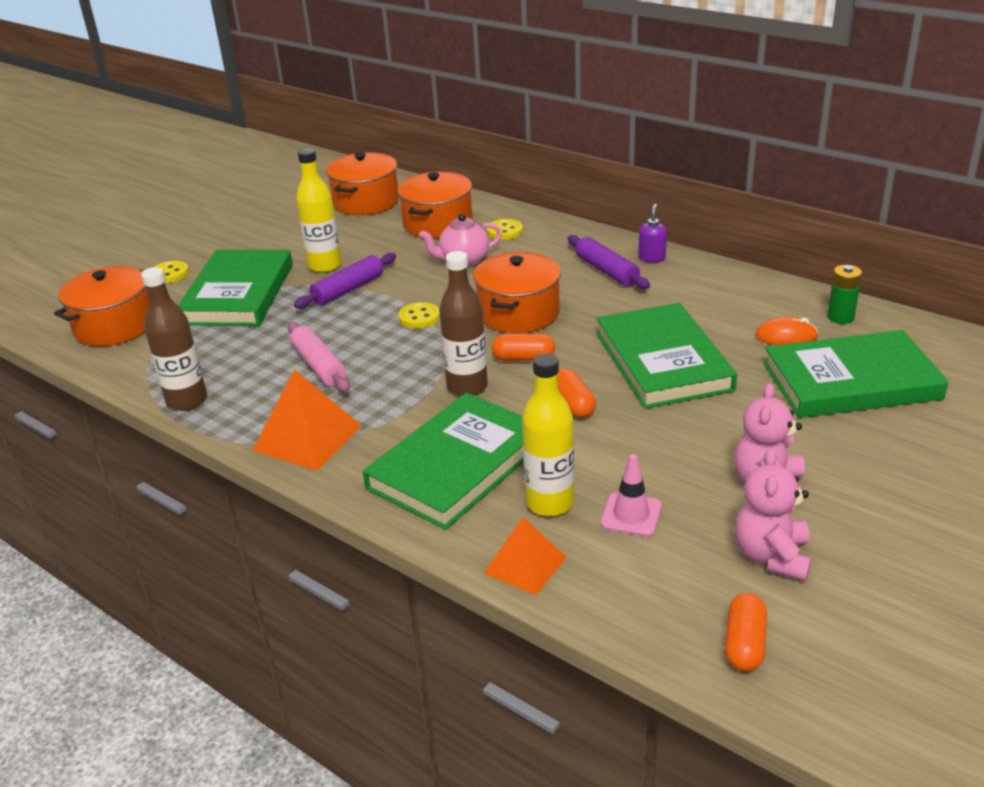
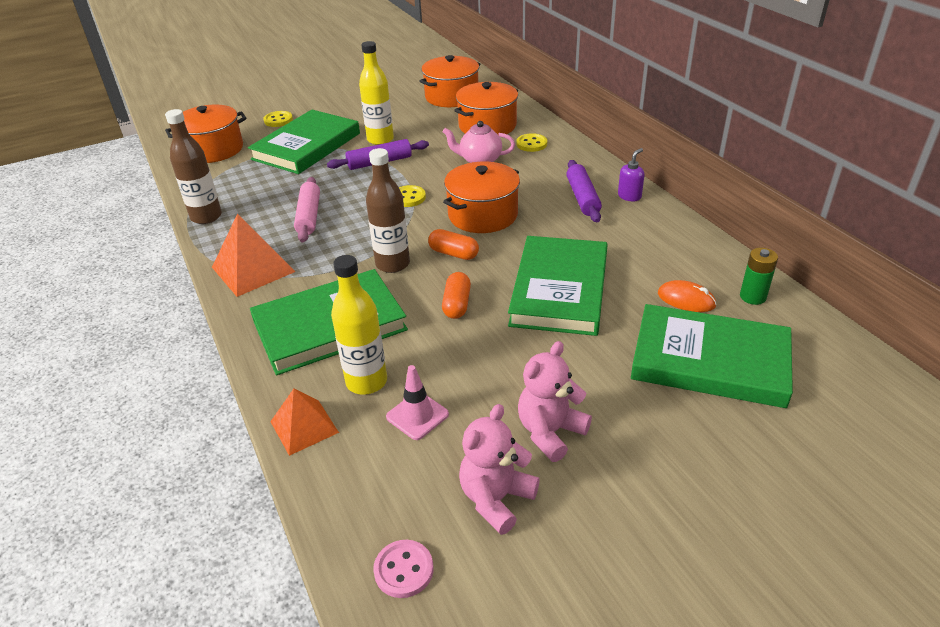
camera: 25 degrees right, 5 degrees up
(744, 644) = (404, 570): orange capsule -> pink button

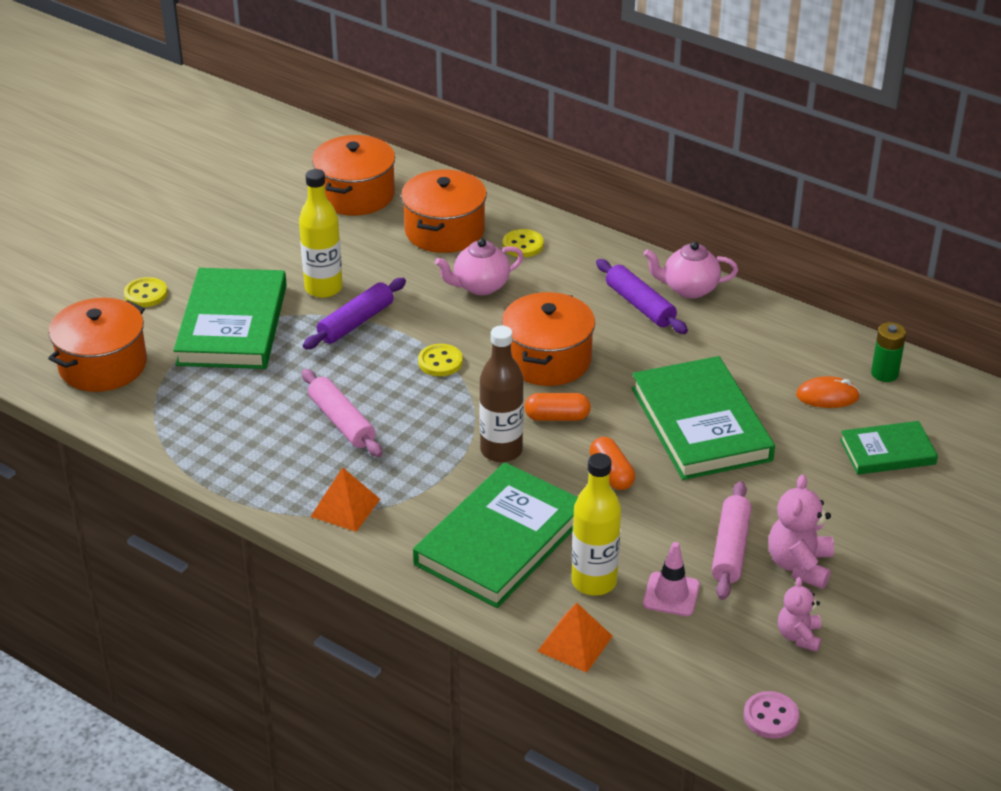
camera: 30 degrees left, 0 degrees up
(206, 217) = (209, 462): brown bottle -> none
(253, 269) = (345, 507): orange pyramid -> orange pyramid, size x0.66
(496, 499) = (798, 636): pink teddy bear -> pink teddy bear, size x0.65
(501, 395) = (730, 549): none -> pink rolling pin
(629, 196) = (689, 289): purple soap dispenser -> pink teapot
(710, 360) = (887, 452): green book -> green book, size x0.56

